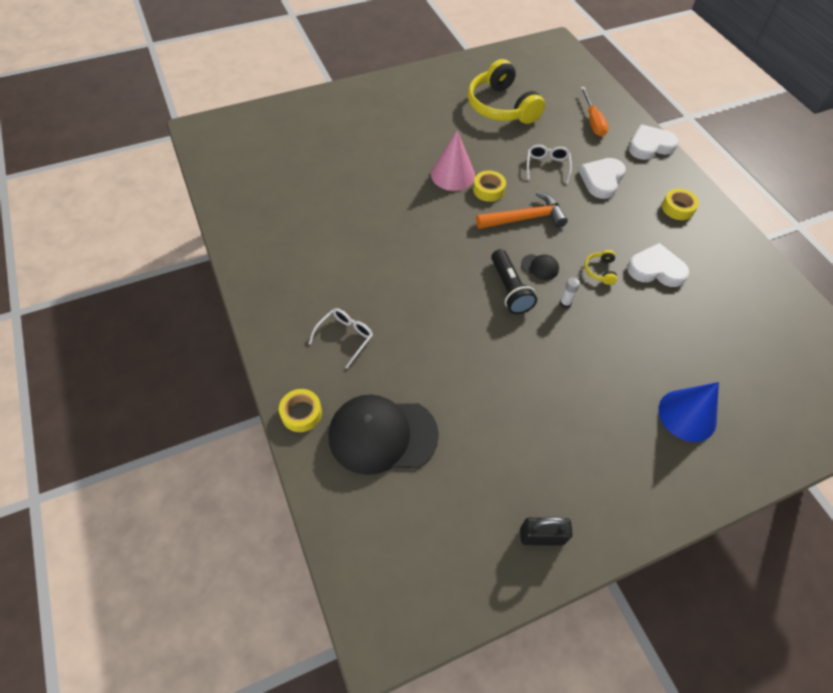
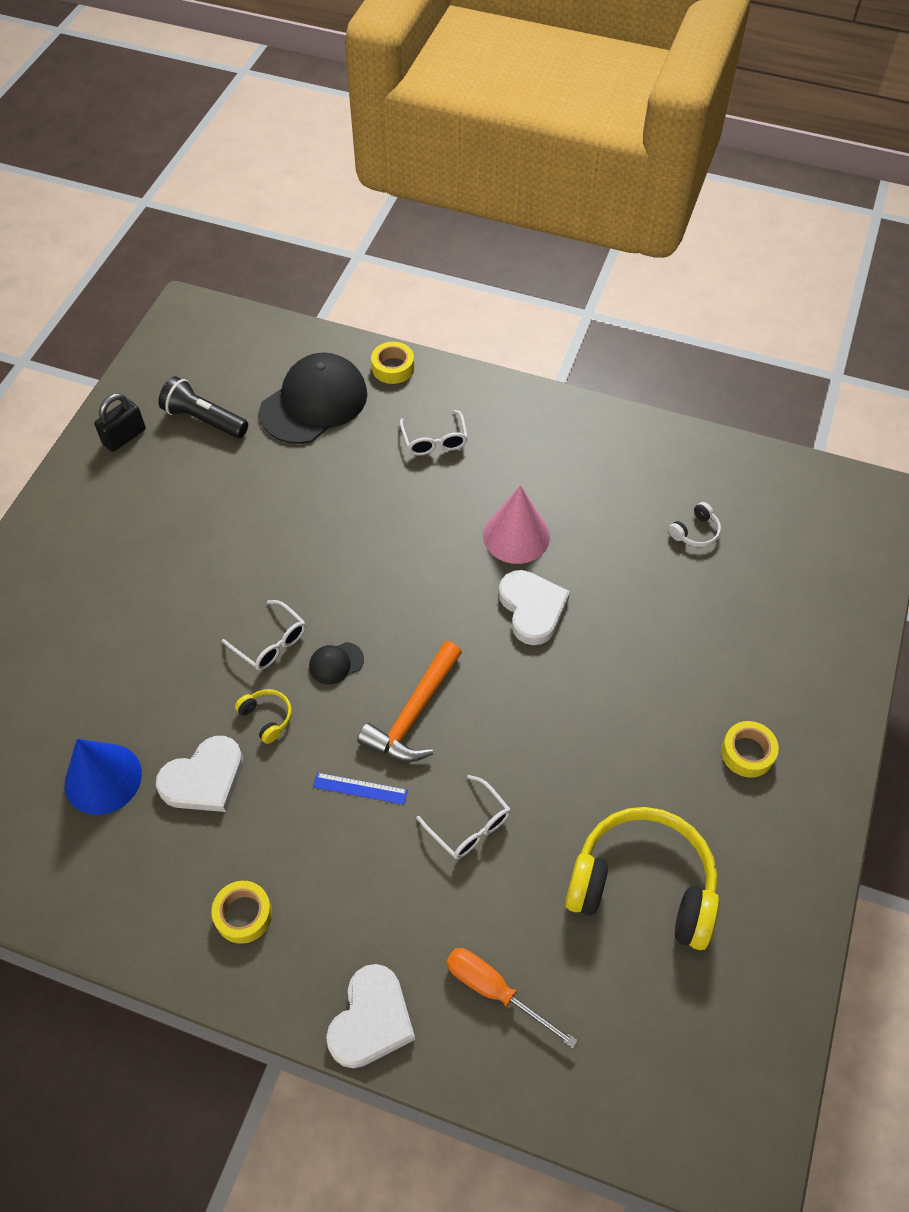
camera: 135 degrees right, 0 degrees up
(294, 182) = (695, 532): none -> white headphones
(453, 175) = (559, 699): pink cone -> pink cone (516, 535)
(488, 190) = (496, 716): yellow tape -> yellow tape (747, 753)
(509, 289) = (341, 609): black flashlight -> black flashlight (204, 419)
(565, 303) = (271, 643): white glue stick -> white glasses
(581, 211) = (360, 788): none -> blue ruler
(601, 179) = (381, 871): white heart -> white heart (532, 608)
(687, 415) = (61, 626): blue cone -> blue cone (103, 778)

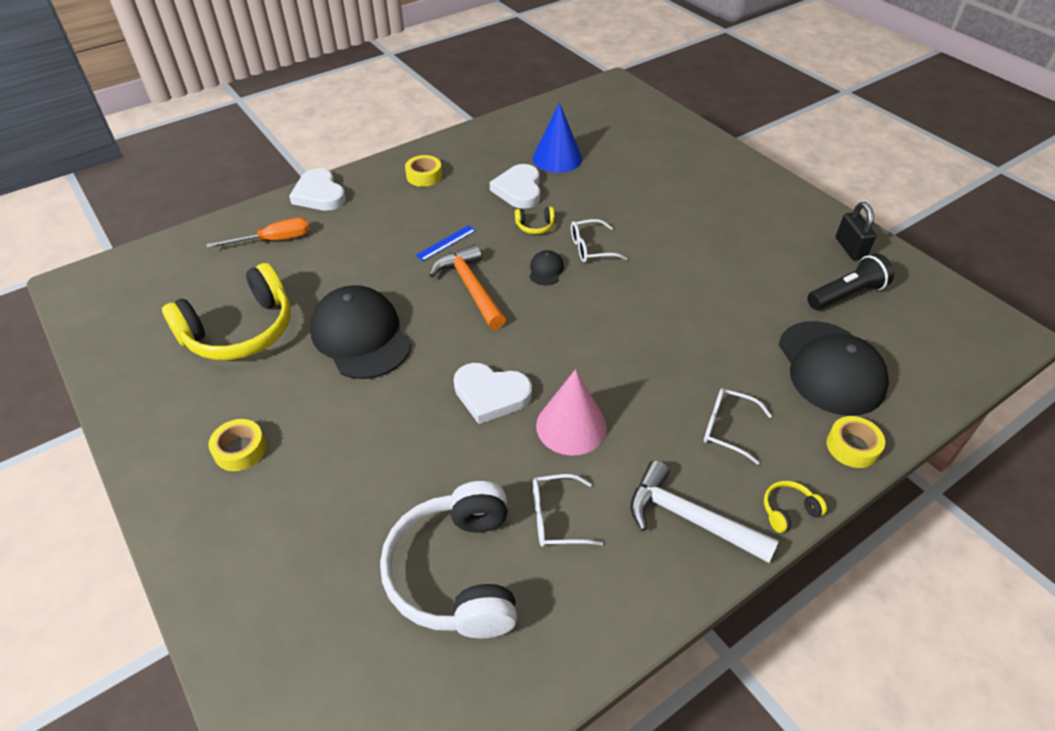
camera: 125 degrees right, 10 degrees down
(469, 826) = (369, 275): white glasses -> white glasses (556, 518)
(482, 383) = (788, 511): none -> yellow headphones
(536, 430) = (690, 518): none -> white hammer
(555, 763) = (361, 336): none -> black cap
(695, 532) = (457, 572): white headphones -> white headphones, size x2.48

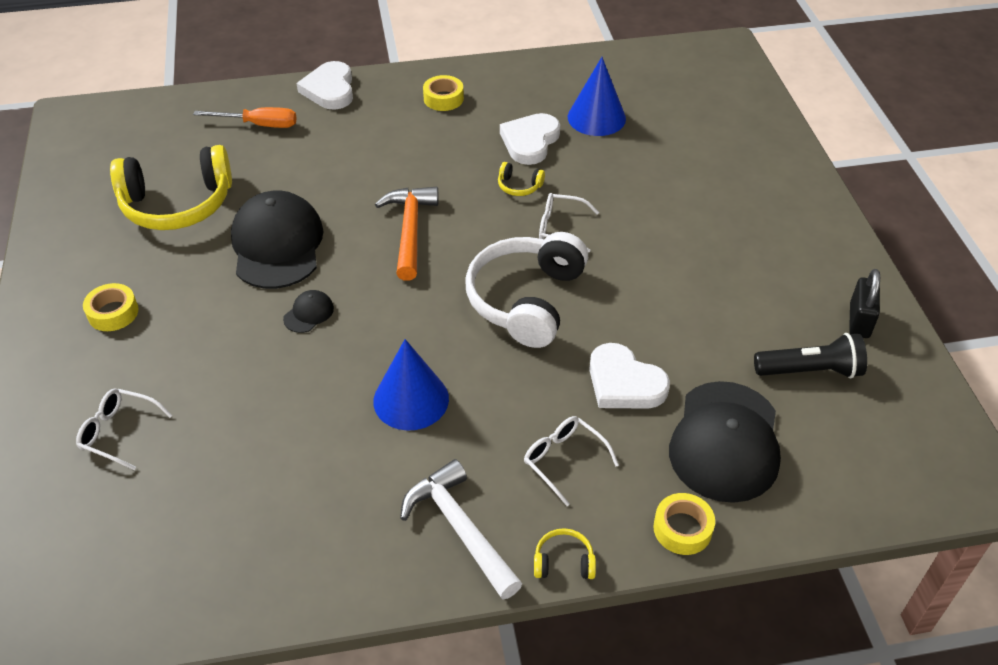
camera: 25 degrees right, 0 degrees up
(446, 243) = (417, 176): blue ruler -> none
(457, 572) = (219, 489): white headphones -> white headphones (526, 300)
(491, 395) = (357, 342): white heart -> white heart (624, 383)
(546, 270) = (497, 236): black cap -> black cap (309, 313)
(556, 518) = (337, 477): white glasses -> white glasses (118, 432)
(571, 426) = (411, 399): pink cone -> blue cone

